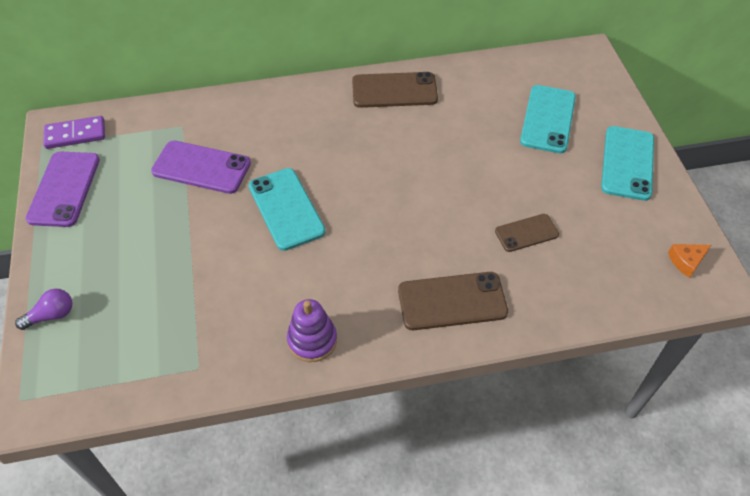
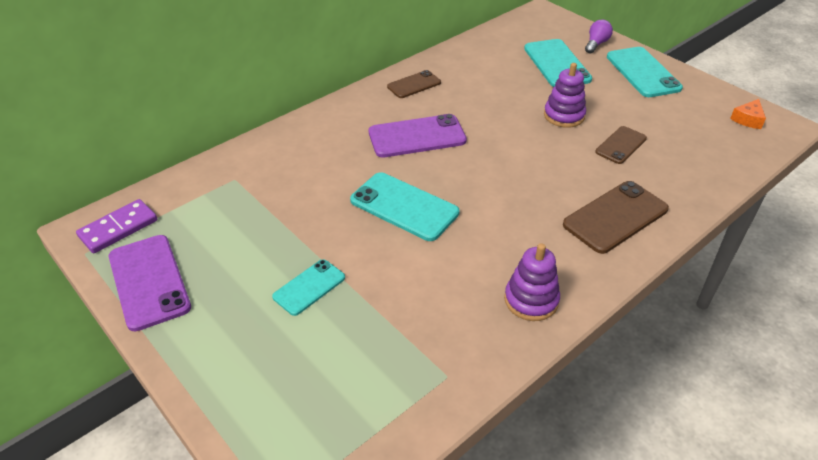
camera: 30 degrees left, 10 degrees down
(51, 315) = (241, 405): purple light bulb -> purple light bulb (596, 44)
(162, 246) = (309, 287): none -> turquoise phone
(201, 167) = (288, 205): purple phone -> purple phone (417, 136)
(394, 90) = (414, 85): brown phone -> brown phone, size x0.61
(501, 179) = (564, 116): none -> purple stacking toy

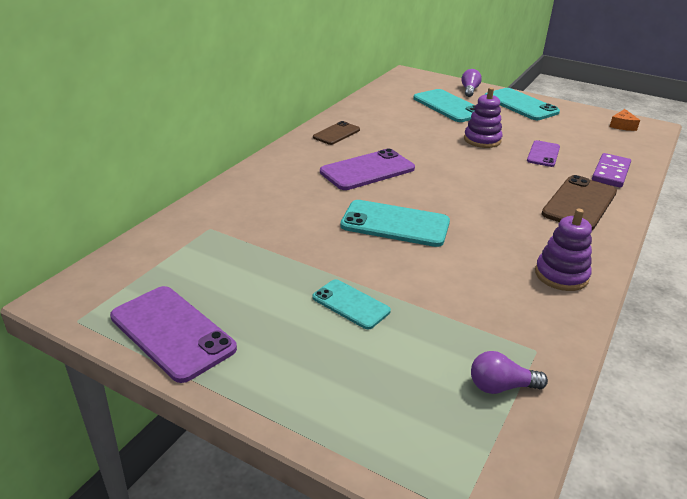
camera: 20 degrees left, 10 degrees down
(118, 228) = (105, 291): purple domino -> purple domino (611, 173)
(309, 287) = (351, 304): turquoise phone -> turquoise phone turned 75 degrees counterclockwise
(389, 404) = (501, 386): none -> purple light bulb
(621, 145) = (543, 154): brown phone -> purple phone

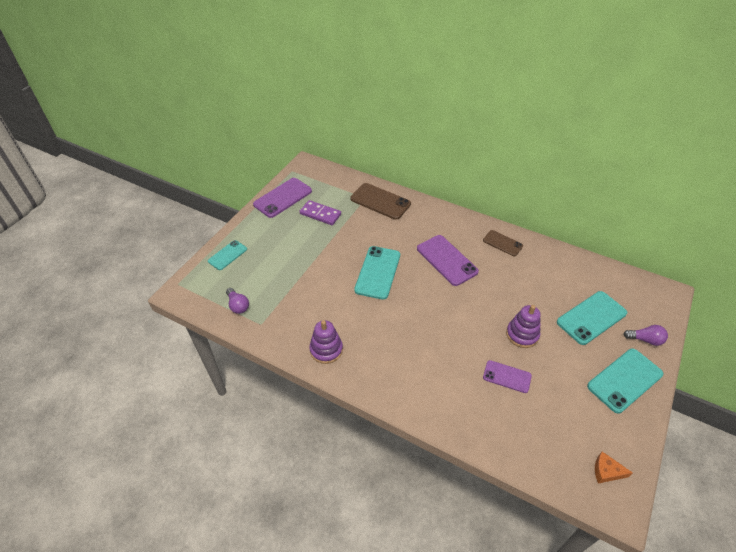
camera: 90 degrees right, 15 degrees up
(351, 304) = (300, 253): turquoise phone -> turquoise phone (227, 255)
(501, 386) = (238, 305): purple light bulb -> purple light bulb turned 150 degrees clockwise
(579, 203) = (421, 383): brown phone -> brown phone (380, 201)
(611, 173) = (482, 423): purple domino -> purple domino (320, 214)

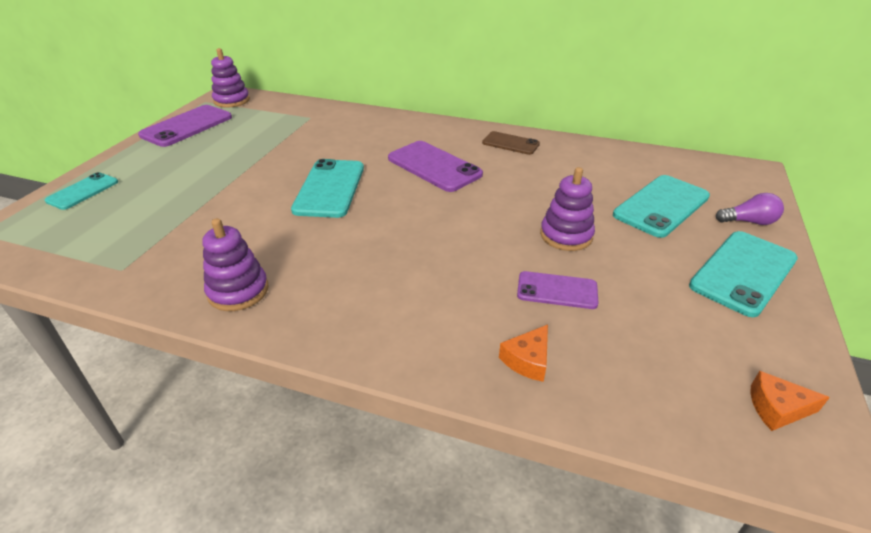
camera: 10 degrees left, 10 degrees down
(238, 305) = (84, 249): purple light bulb -> none
(310, 172) = (232, 100): none -> purple stacking toy
(320, 214) = (242, 137): purple domino -> none
(380, 201) = (332, 119): brown phone -> none
(480, 421) = (527, 360): none -> orange cheese

